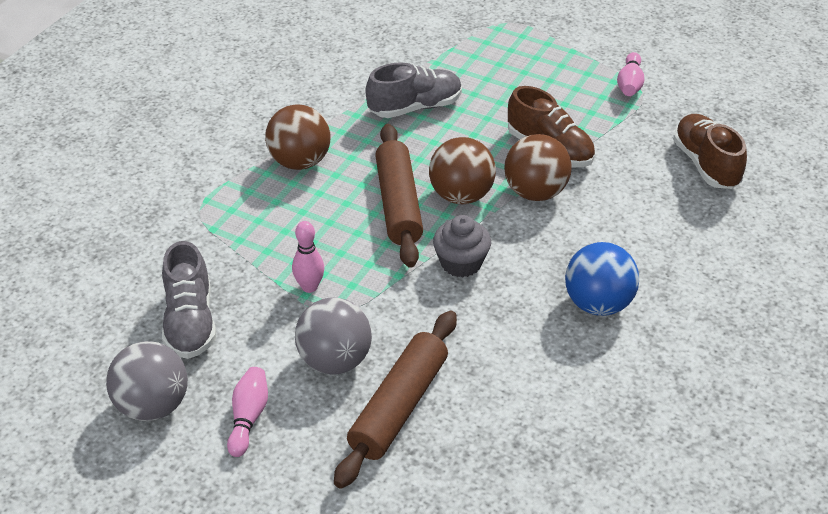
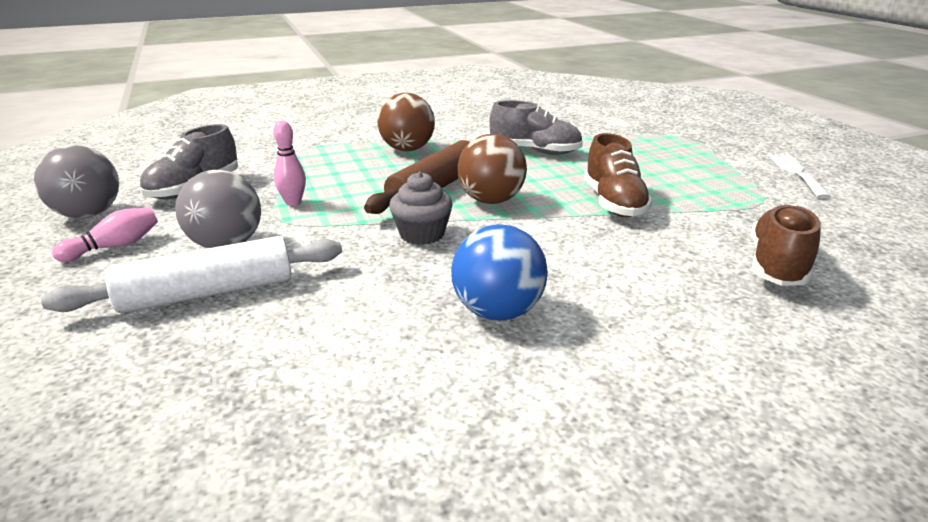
camera: 40 degrees right, 15 degrees down
(399, 407) = (207, 293): brown rolling pin -> white rolling pin
(535, 192) = (558, 220): brown ball -> none
(629, 84) = (756, 193): pink bowling pin -> none
(633, 41) = (796, 173): none -> white fork

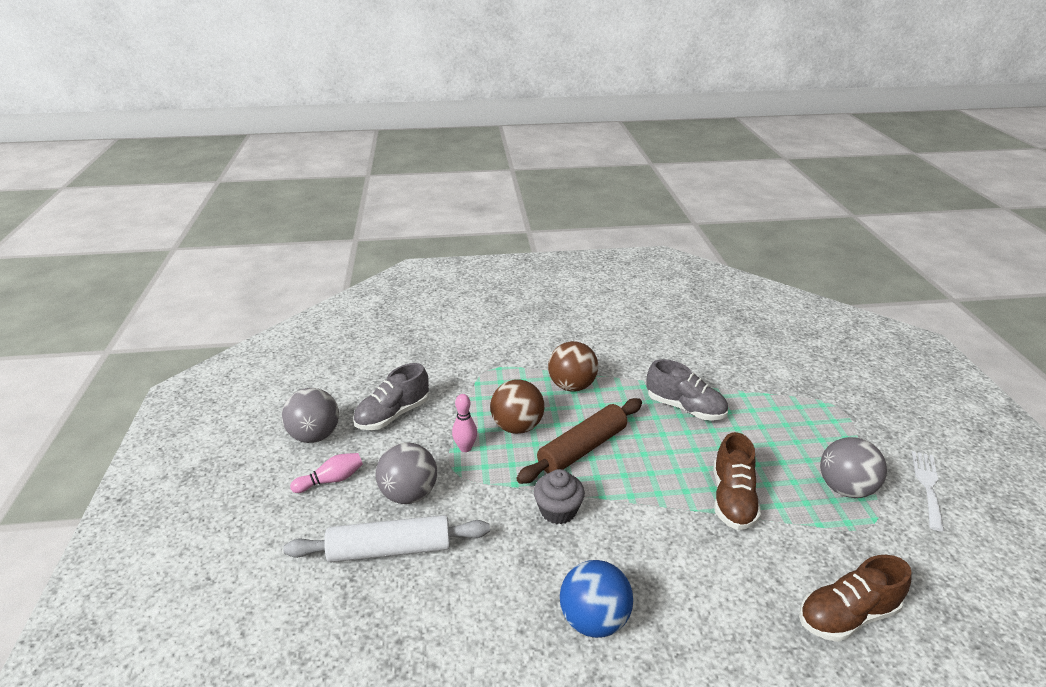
camera: 15 degrees right, 5 degrees up
(491, 200) = (625, 475): brown ball -> brown ball (517, 426)
(721, 183) = (845, 488): none -> grey ball
(777, 265) = (847, 615): brown shoe -> brown shoe turned 150 degrees counterclockwise

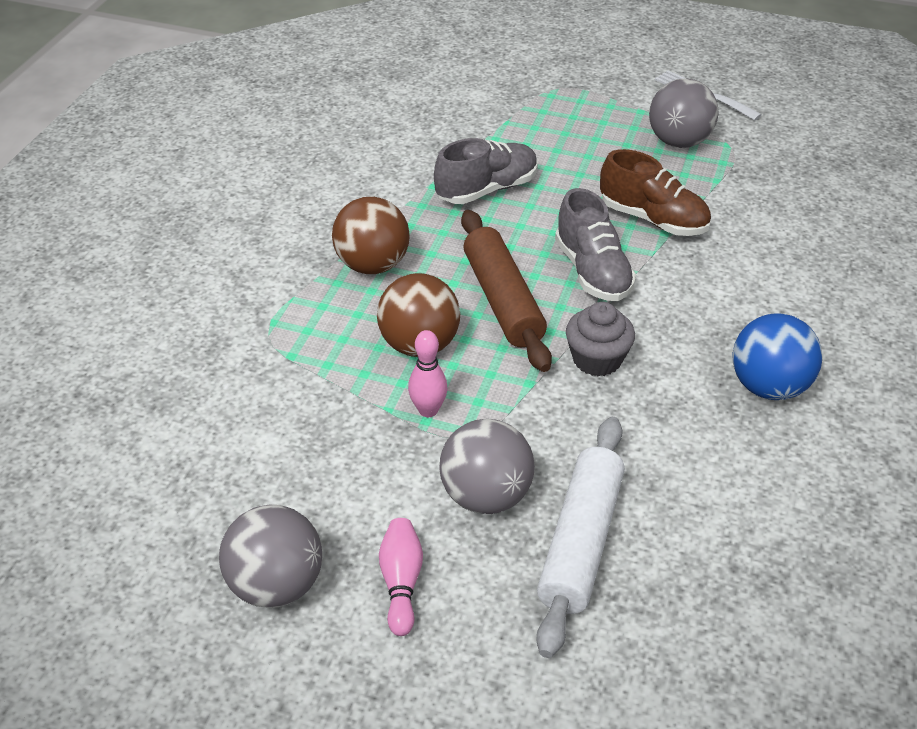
camera: 65 degrees left, 10 degrees up
(393, 414) = (295, 472): grey shoe -> grey shoe (592, 271)
(847, 615) = (828, 217): brown shoe -> none

